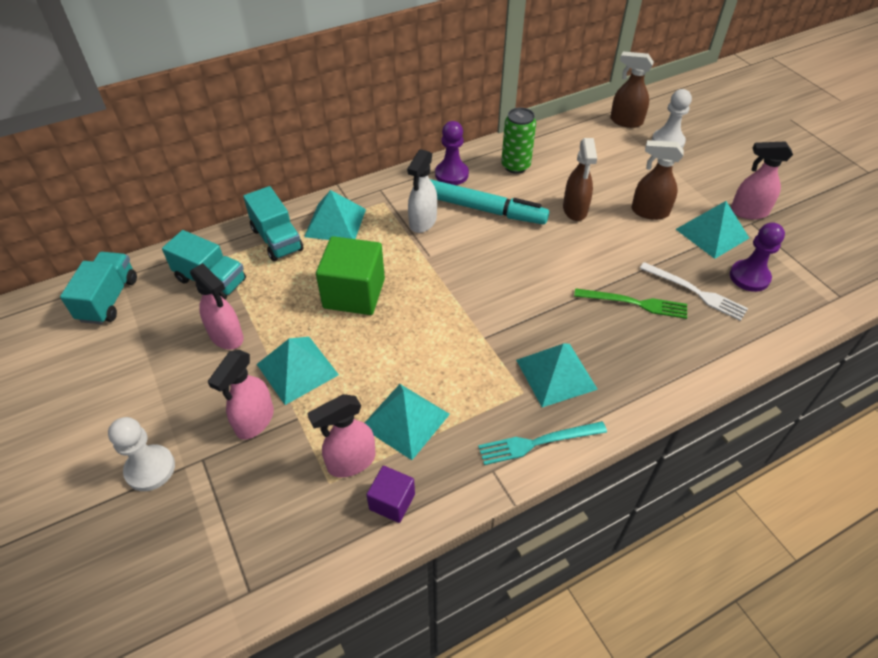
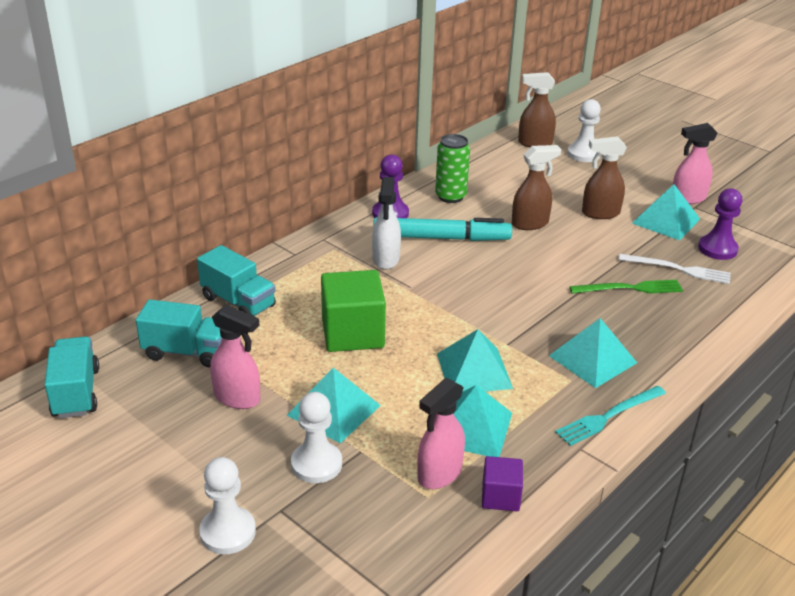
camera: 20 degrees left, 15 degrees down
(254, 421) = (316, 464): pink spray bottle -> white pawn
(335, 222) = (293, 276): turquoise pyramid -> turquoise pyramid (474, 371)
(575, 210) = (530, 223): brown spray bottle -> brown spray bottle turned 90 degrees counterclockwise

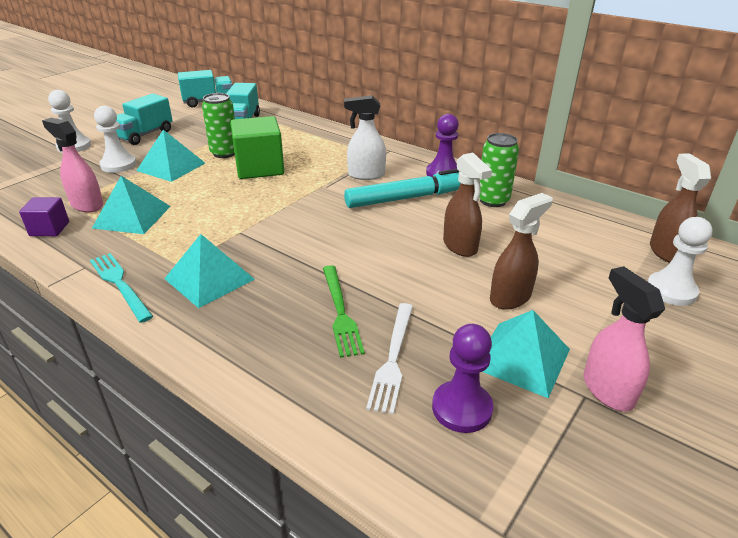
camera: 85 degrees right, 0 degrees up
(237, 398) = (192, 139): pink spray bottle -> none
(238, 302) = (298, 130): turquoise truck -> turquoise truck (144, 135)
(299, 364) = (224, 153): none -> green can
(441, 238) = (410, 198): turquoise marker -> turquoise marker turned 105 degrees counterclockwise
(474, 371) = (204, 216): turquoise pyramid -> none
(600, 213) = (510, 297): brown spray bottle -> brown spray bottle turned 60 degrees clockwise

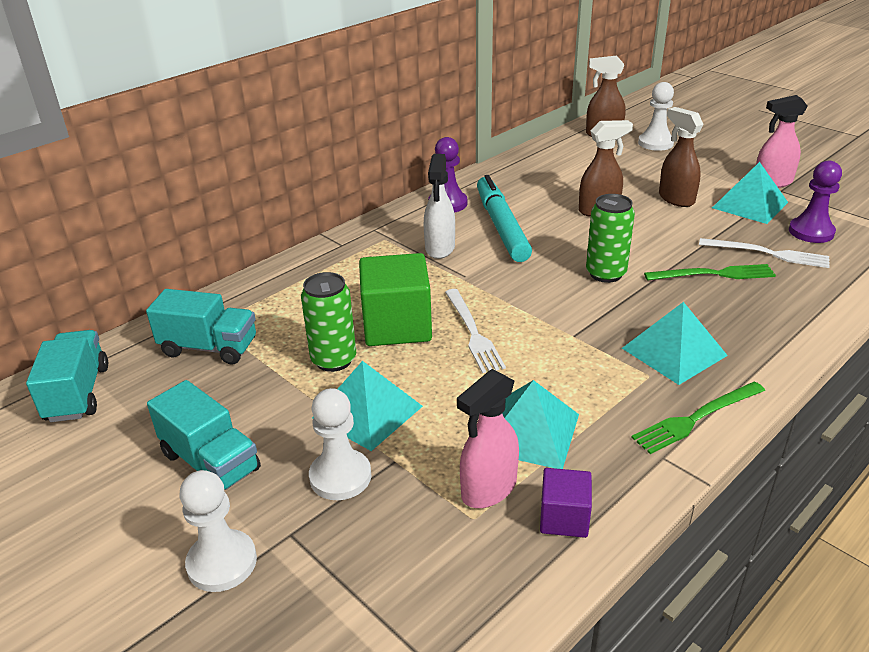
camera: 80 degrees left, 0 degrees up
(120, 284) = (696, 418): turquoise fork -> green fork
(248, 193) = (473, 332): none -> white fork
(492, 200) = (513, 186): green can -> green can (605, 274)

